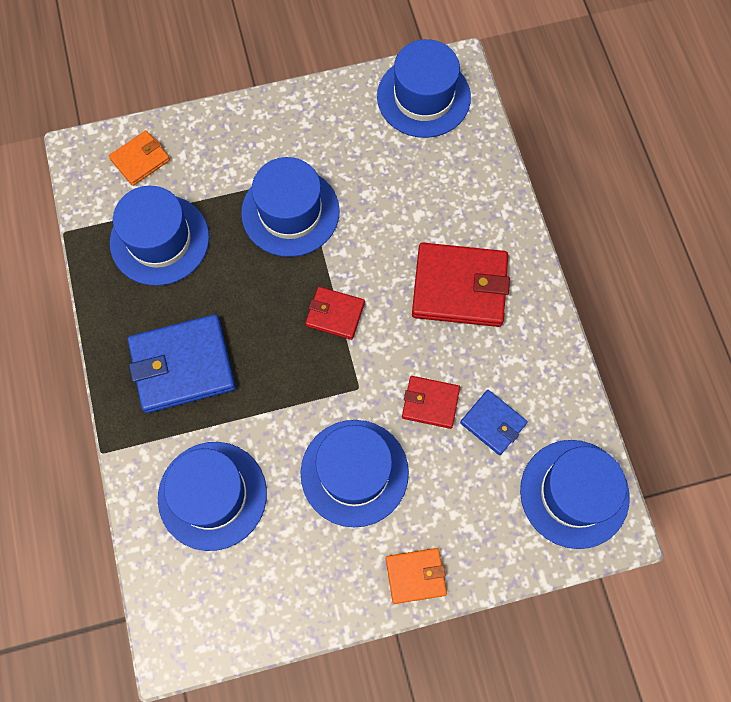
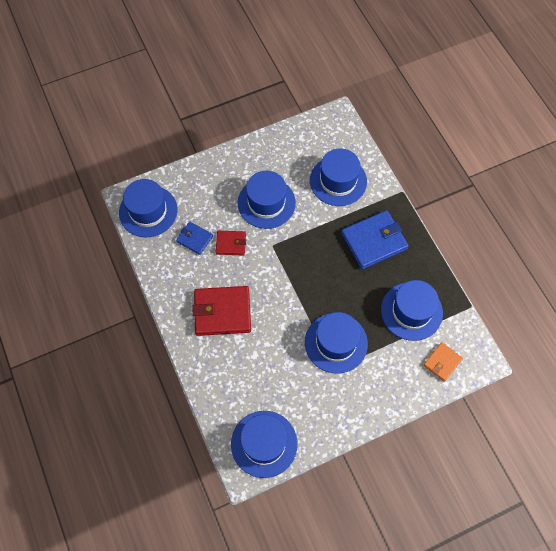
camera: 170 degrees right, 5 degrees down
(335, 314) = (294, 284): red wallet -> none
(415, 576) = (227, 162): orange wallet -> none

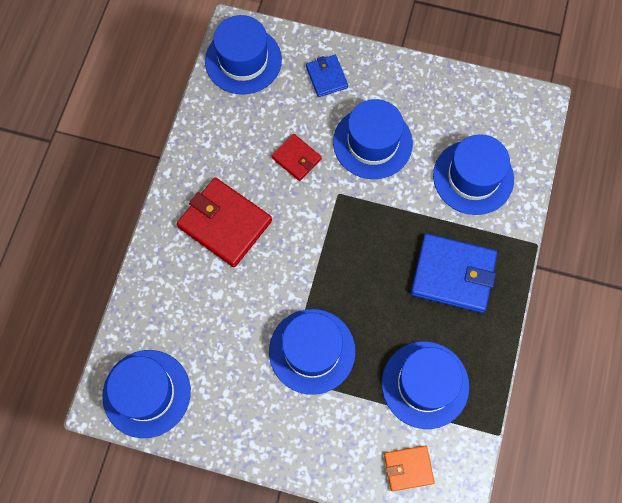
camera: 40 degrees right, 5 degrees up
(194, 239) = (264, 125): blue wallet -> blue wallet (326, 77)

